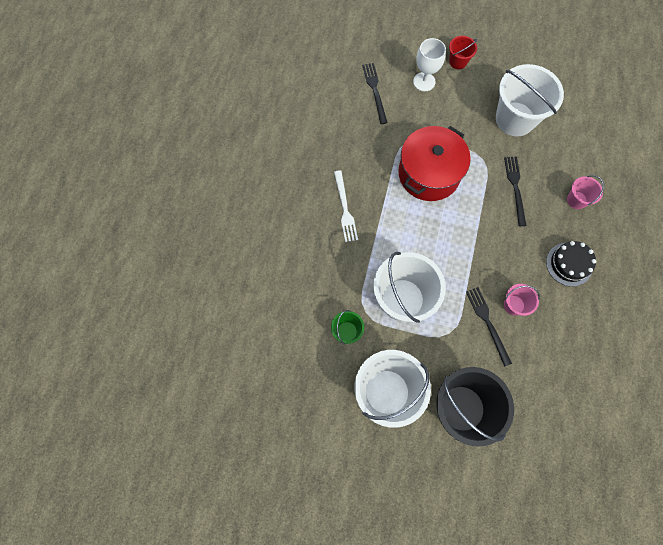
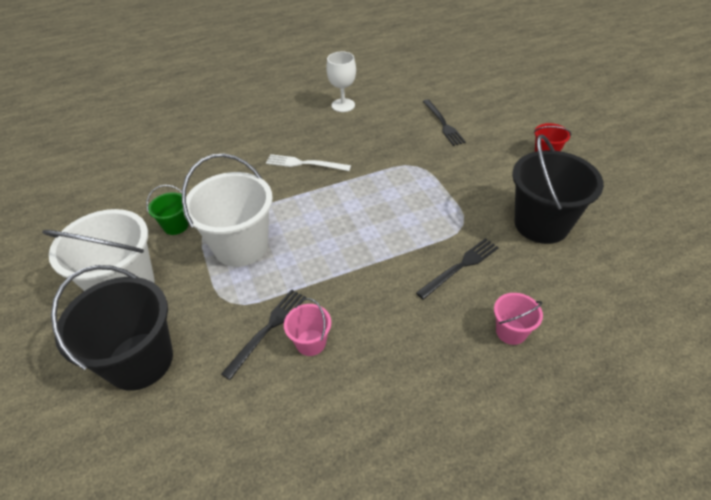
camera: 55 degrees right, 25 degrees down
(345, 208) = (305, 164): white fork -> white fork turned 60 degrees clockwise
(375, 91) = (443, 124): black fork -> black fork turned 120 degrees clockwise
(424, 82) = (493, 145): white goblet -> white goblet (343, 105)
(429, 174) = (400, 196): red pot -> none
(515, 119) = (541, 224): white bucket -> black bucket
(569, 264) = (416, 370): black cake -> none

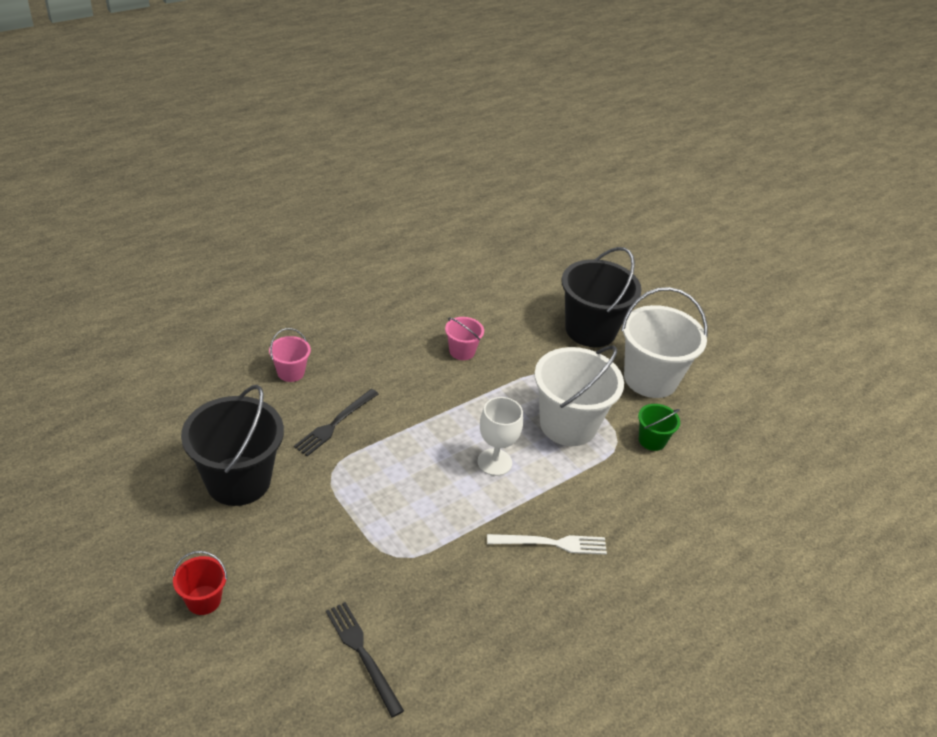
camera: 160 degrees right, 5 degrees down
(267, 329) = (502, 357): black fork -> none
(343, 105) = (544, 685): white goblet -> white goblet (494, 462)

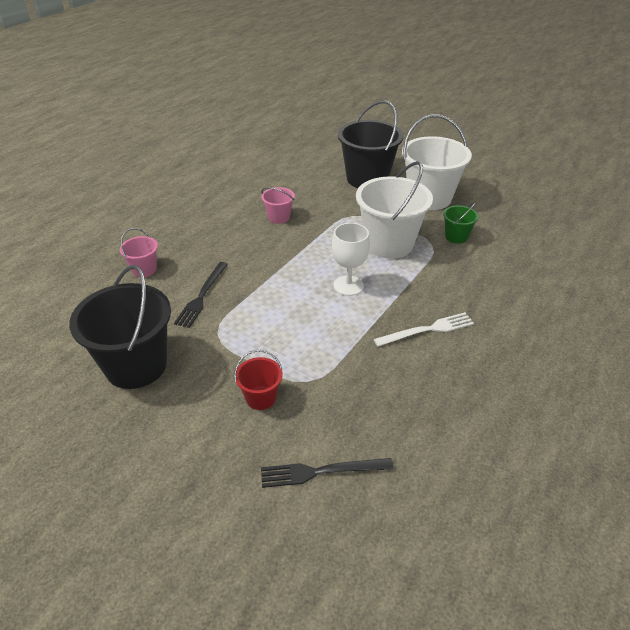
camera: 15 degrees left, 0 degrees up
(203, 600) = (149, 477): red bucket -> red bucket (261, 397)
(362, 654) = (321, 472): black fork -> black fork turned 45 degrees counterclockwise

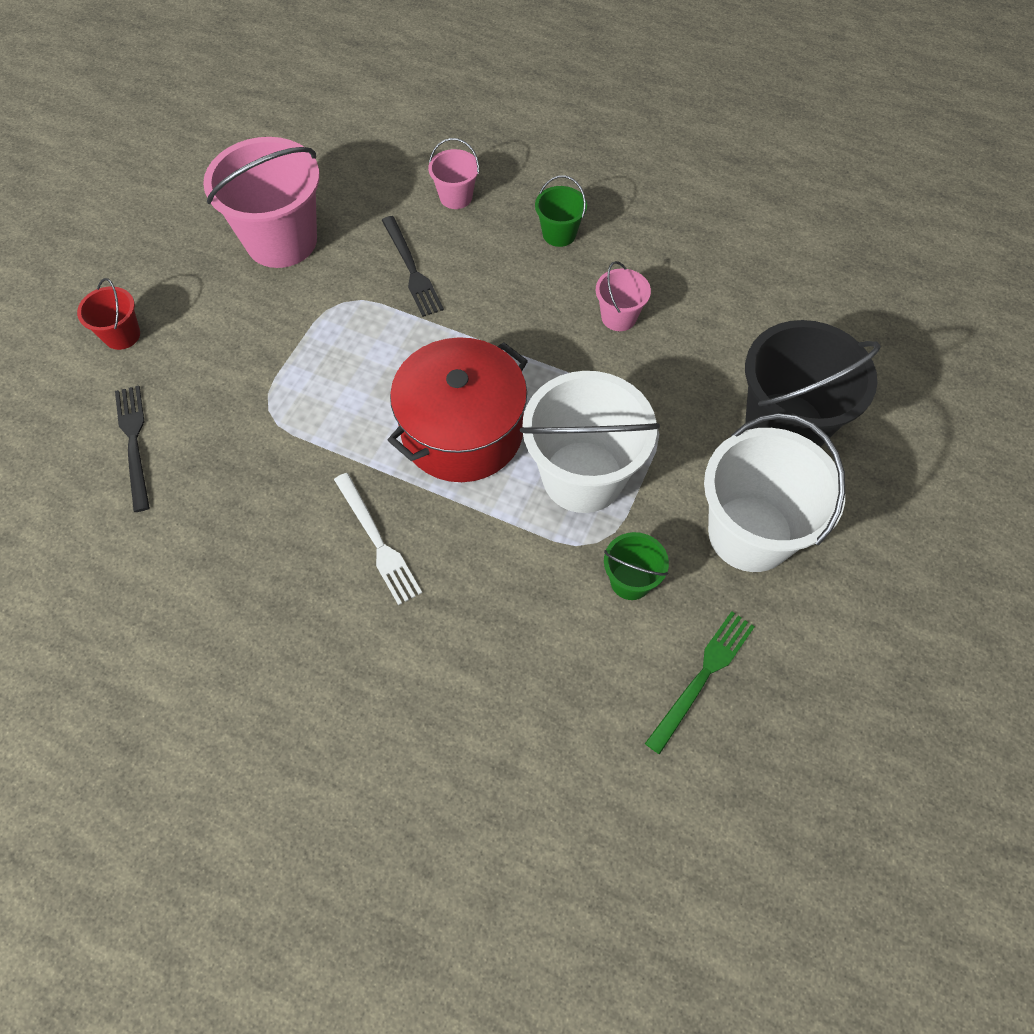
camera: 80 degrees right, 20 degrees up
(136, 365) = (281, 241): black bucket -> pink bucket
(202, 296) = (412, 269): black fork -> black fork turned 120 degrees counterclockwise
(203, 230) = (559, 234): none -> green bucket
(261, 397) = (238, 367): red bucket -> red bucket (122, 335)
(348, 285) = (462, 431): white goblet -> red pot
(509, 223) = (702, 676): none -> green fork

